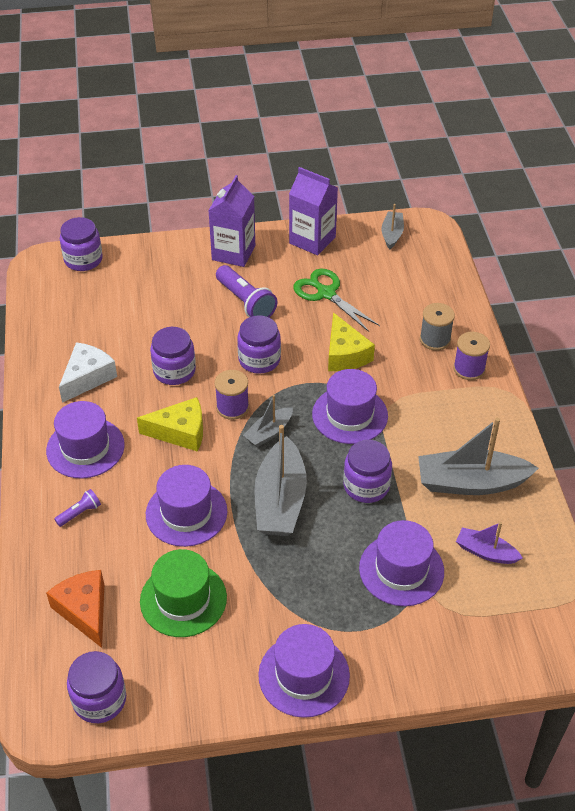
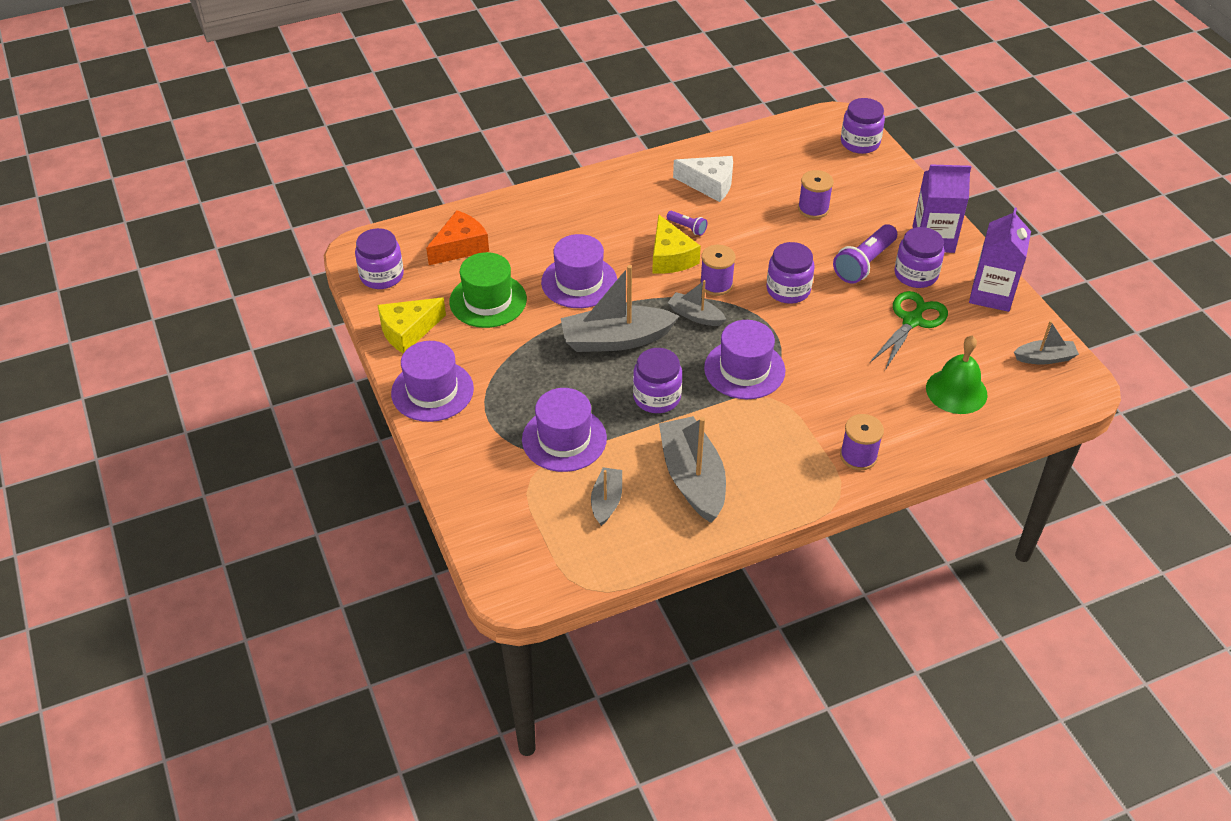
camera: 75 degrees right, 0 degrees up
(80, 513) = (556, 219): purple flashlight -> purple flashlight (687, 228)
(85, 448) = (627, 204): purple hat -> none
(159, 314) = (813, 209): none -> purple spool
(174, 371) = (744, 236): purple jar -> purple jar (915, 274)
(345, 354) = (828, 351): yellow cheese -> yellow cheese (408, 331)
(413, 292) = (956, 391): none -> green bell
(435, 339) = (889, 421): grey spool -> none
(486, 552) = (606, 501): purple boat -> grey boat

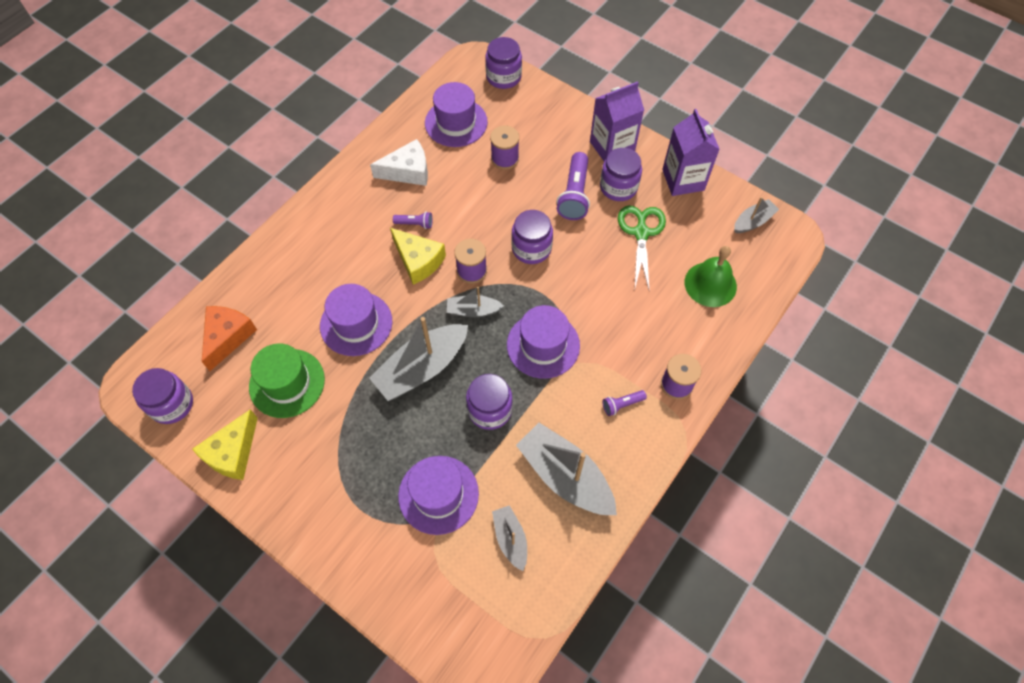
camera: 30 degrees left, 15 degrees up
(432, 391) = (293, 506): purple hat -> purple hat (456, 122)
(789, 448) = (622, 404): none -> purple flashlight

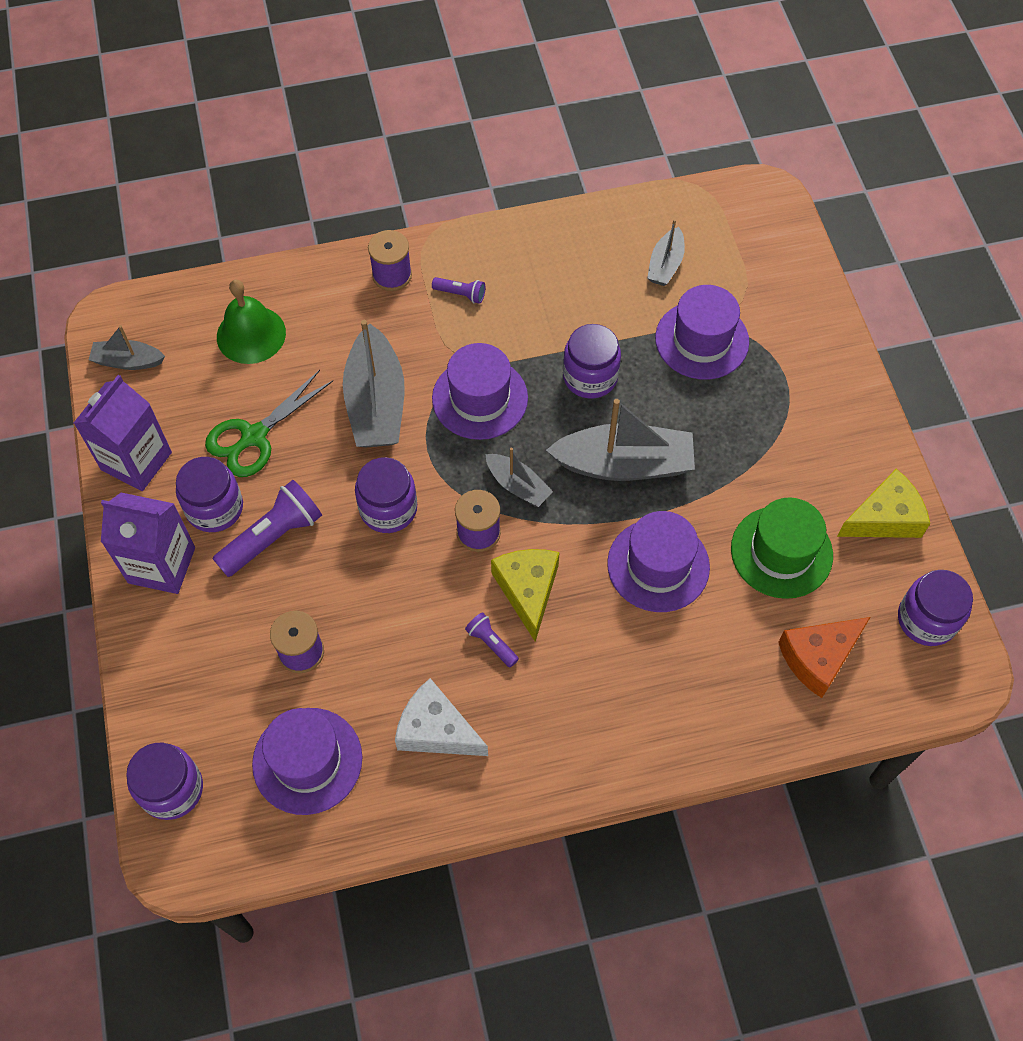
camera: 140 degrees left, 0 degrees up
(565, 476) = (572, 276): grey boat -> grey boat (376, 403)

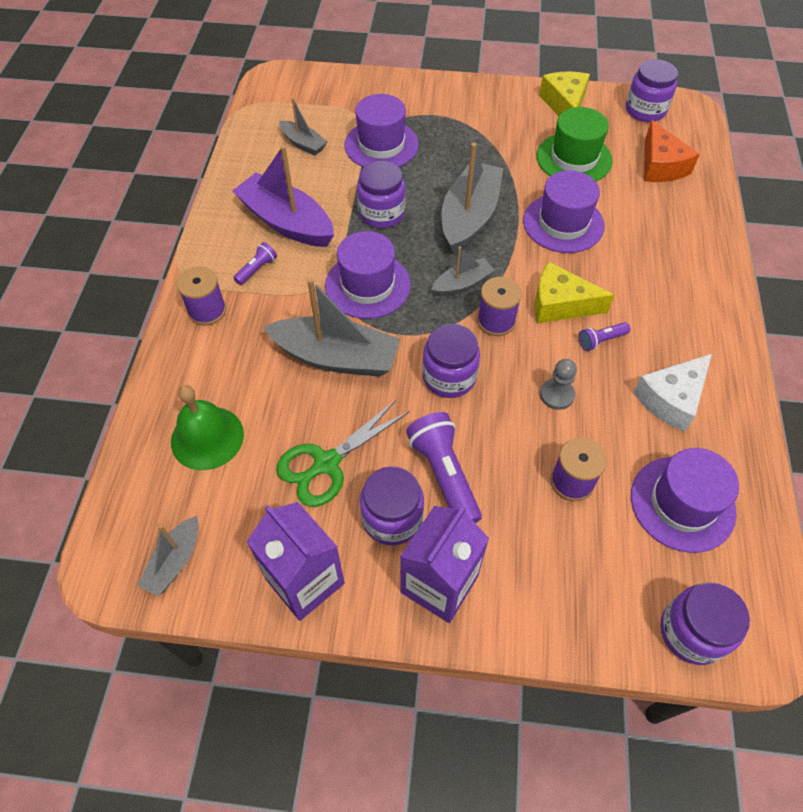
camera: 70 degrees left, 5 degrees down
(254, 437) = (326, 464): green scissors -> green scissors turned 75 degrees clockwise
(401, 614) = (556, 395): none -> grey pawn
(537, 295) = (286, 222): none -> purple boat

